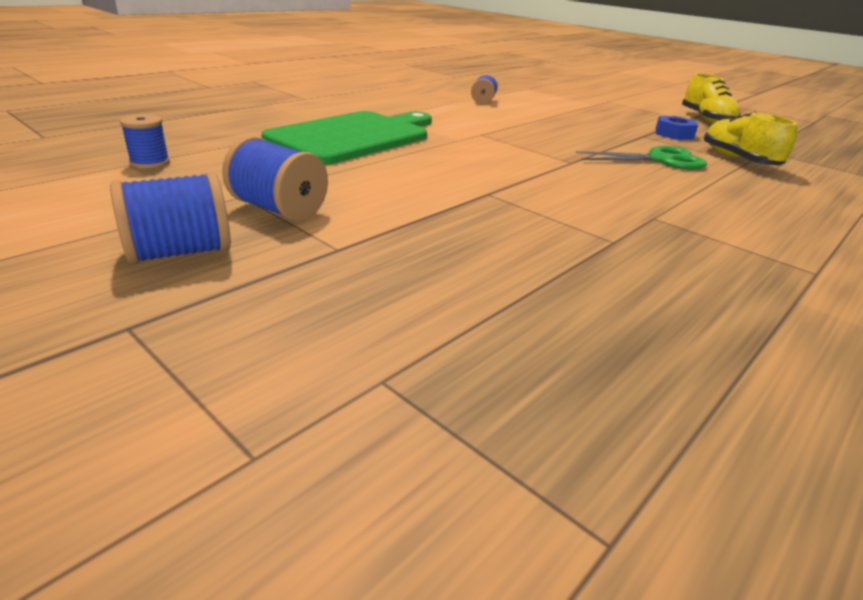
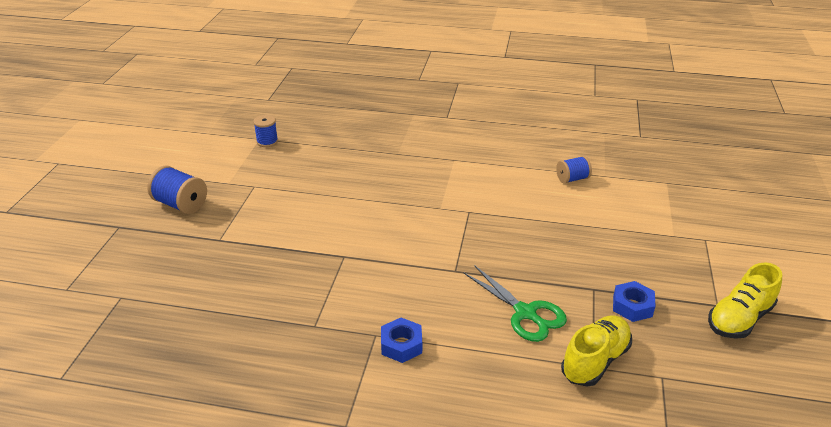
camera: 60 degrees right, 5 degrees up
(278, 209) = (247, 203): blue spool -> none
(353, 137) = (388, 170): green cutting board -> none
(680, 211) = (401, 345): none -> blue nut

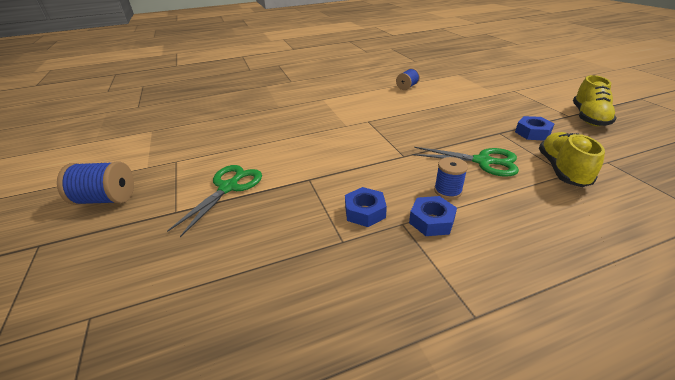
camera: 30 degrees left, 0 degrees up
(267, 141) = (161, 130): blue spool -> blue spool (447, 191)
(274, 234) = (229, 187): none -> green scissors
(357, 310) = (365, 212): none -> blue nut

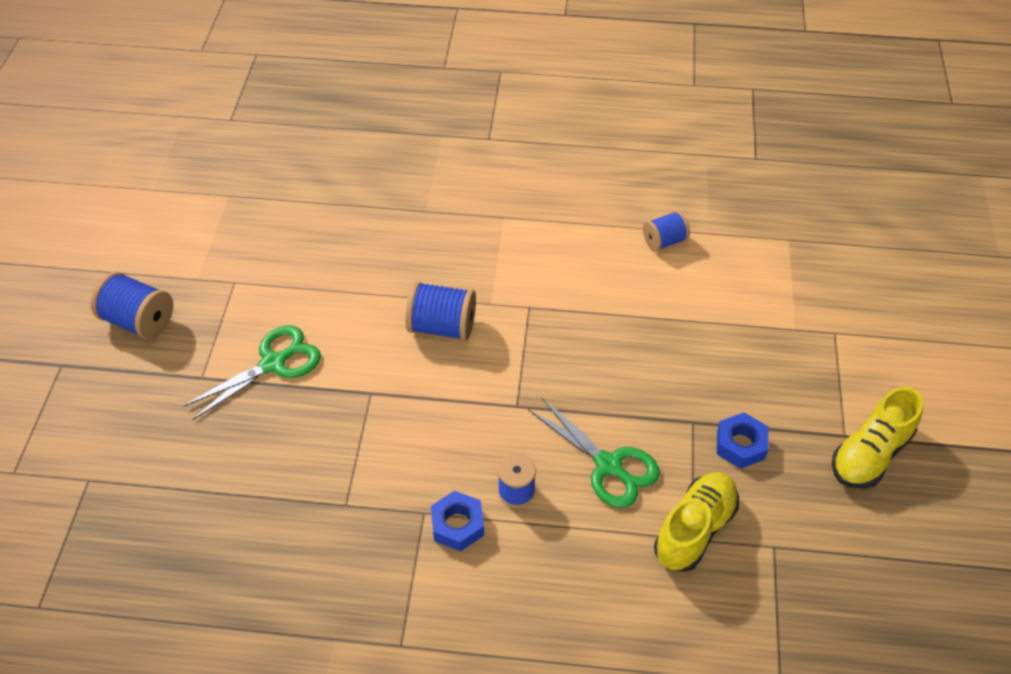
camera: 25 degrees right, 15 degrees up
(327, 140) = (442, 327): none -> blue spool
(365, 212) = (397, 476): blue nut -> none

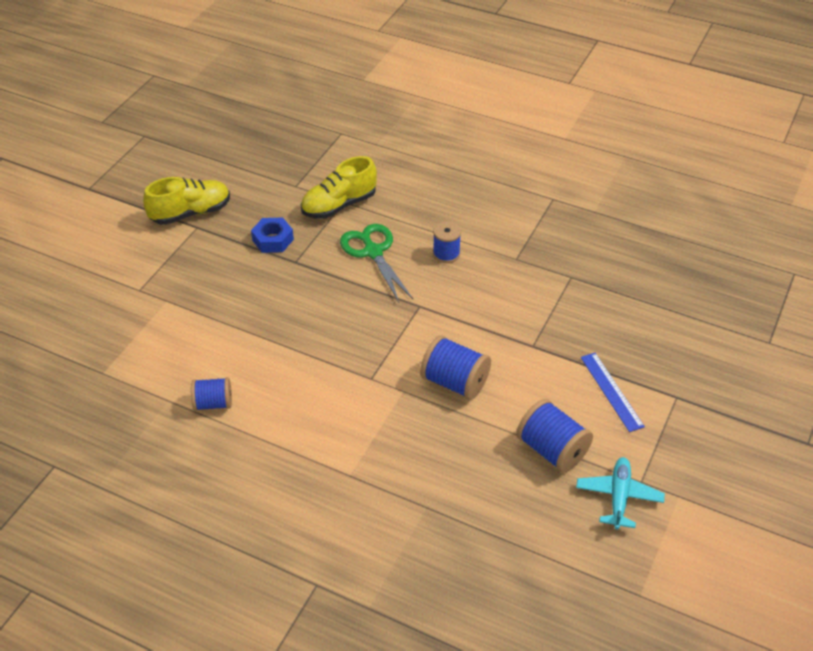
camera: 160 degrees left, 5 degrees down
(139, 321) = (737, 466): blue spool -> blue spool (552, 450)
(254, 263) = (618, 497): none -> turquoise plane
(273, 363) = (611, 391): green scissors -> blue ruler
(457, 525) = (495, 246): blue nut -> none

